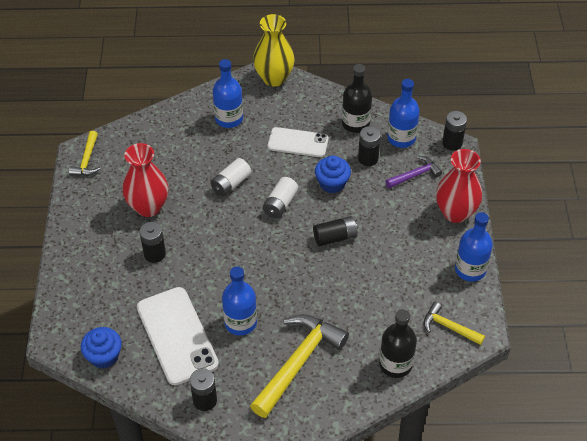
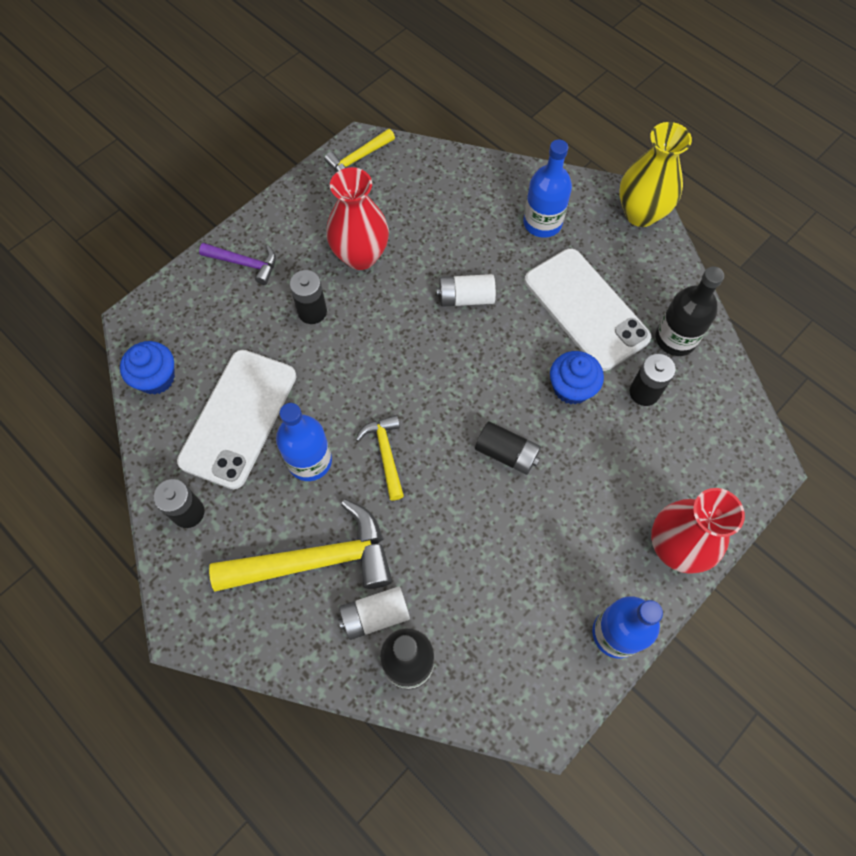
camera: 45 degrees right, 15 degrees up
(280, 204) = (491, 364): white battery -> white battery (375, 615)
(298, 142) = (586, 309): white phone -> white phone, size x1.57
(401, 138) = (710, 400): blue bottle -> none
(415, 175) = (678, 459): purple hammer -> purple hammer (245, 264)
(448, 327) = (514, 678): yellow hammer -> yellow hammer (385, 453)
(452, 143) = (767, 457): black battery -> none

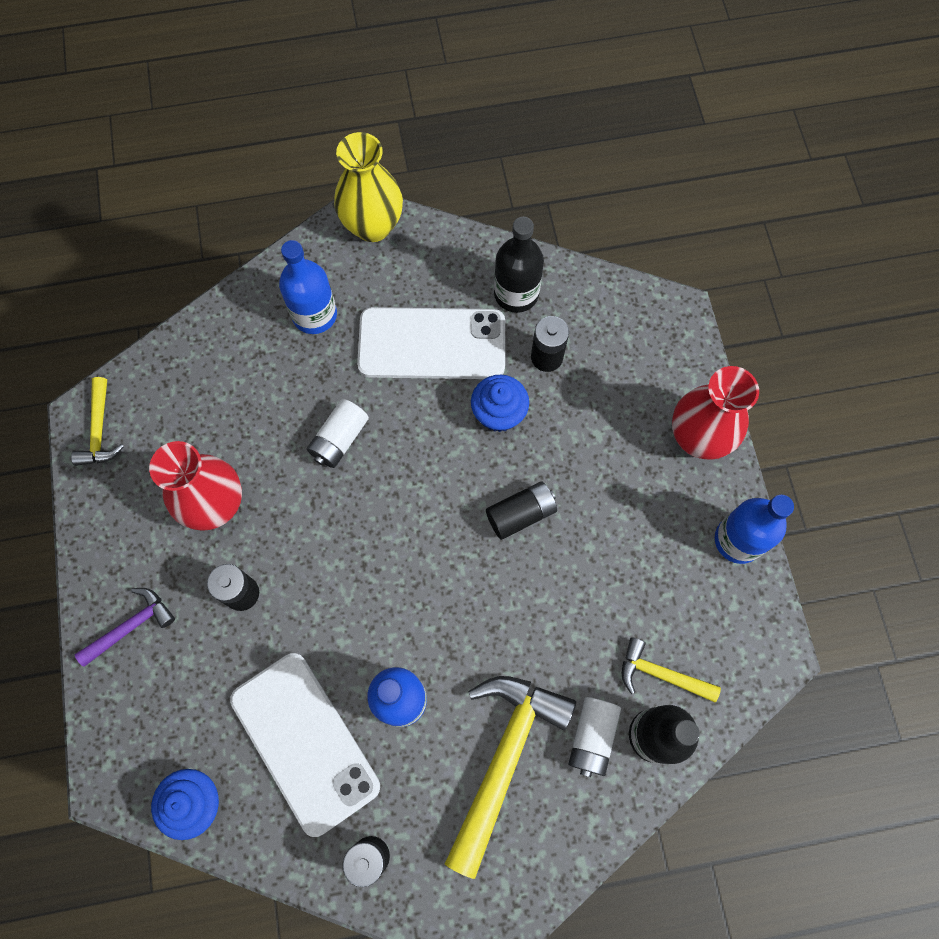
camera: 55 degrees left, 5 degrees up
(385, 453) = (444, 623): yellow hammer -> yellow hammer (660, 674)

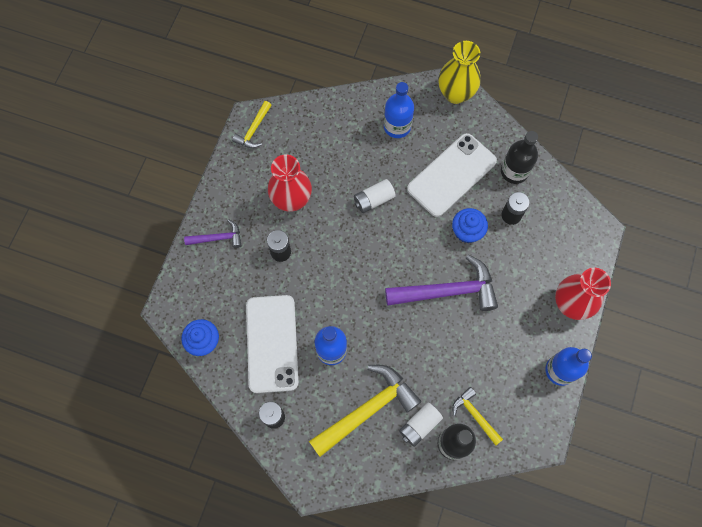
camera: 30 degrees right, 0 degrees up
(432, 344) = (451, 175): white phone -> white phone turned 75 degrees counterclockwise
(521, 514) = (448, 291): black battery -> purple hammer

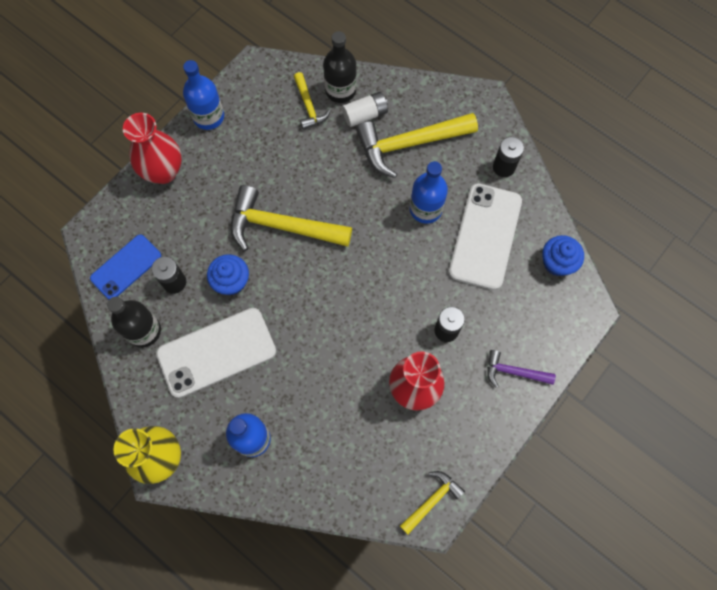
camera: 160 degrees left, 0 degrees up
(374, 200) = (319, 354): white battery -> none
(448, 291) = (281, 226): purple hammer -> yellow hammer
(555, 214) = (126, 267): none -> blue phone

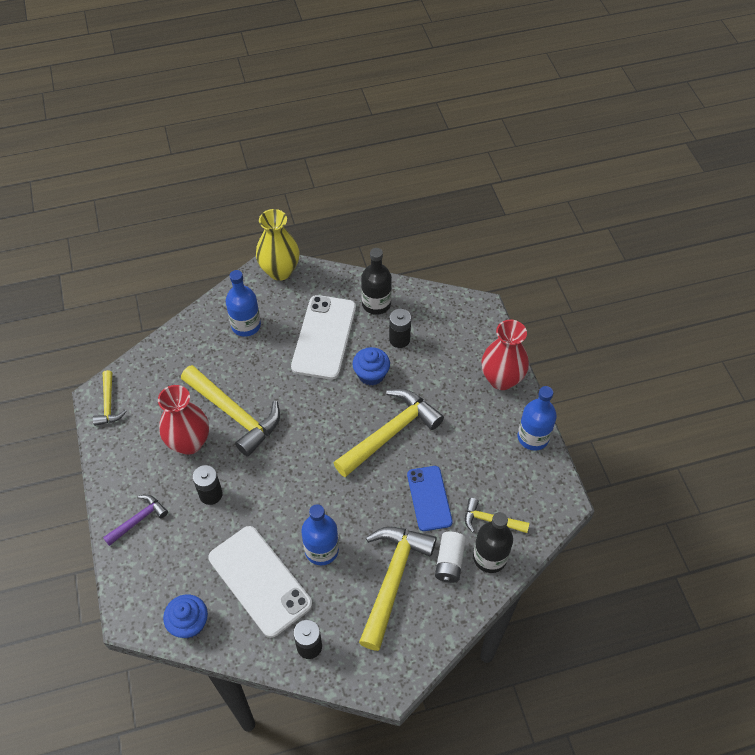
camera: 125 degrees right, 15 degrees down
(126, 267) = (435, 317): blue phone -> blue phone (429, 498)
(357, 371) = (235, 414): none -> yellow hammer

